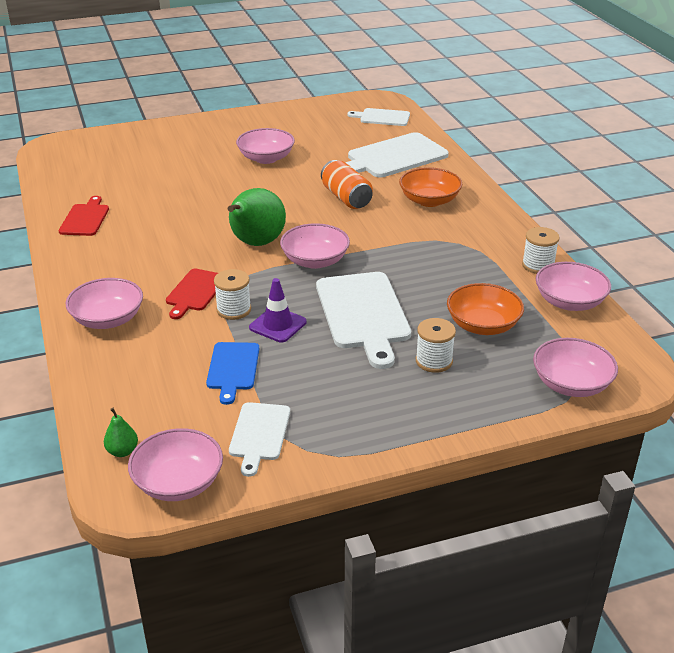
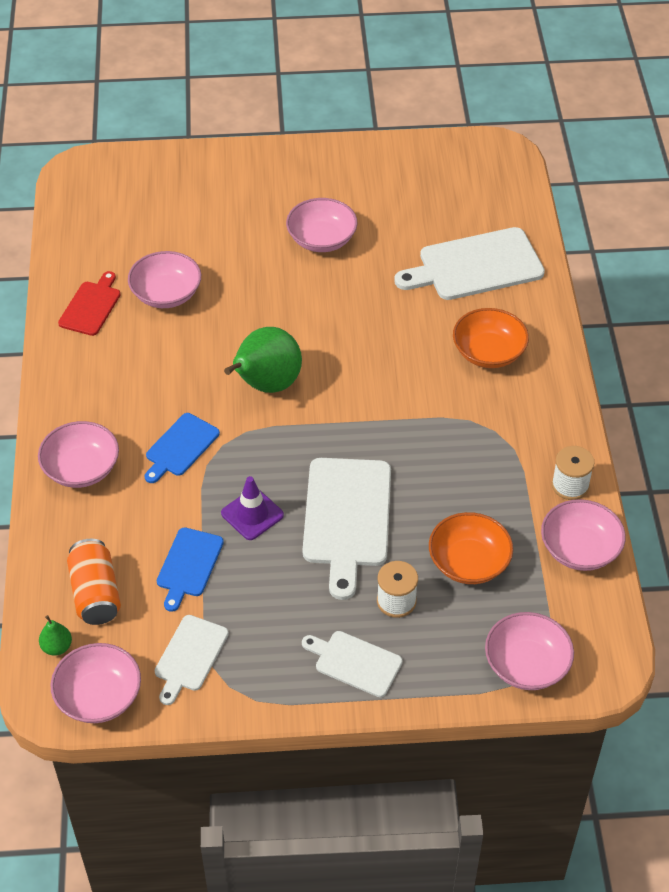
camera: 15 degrees right, 15 degrees up
(195, 292) = (180, 447): red cutting board -> blue cutting board
(234, 310) = (213, 482): white spool -> none
(315, 261) = (322, 426): pink bowl -> pink bowl (166, 294)
(346, 198) = (392, 329): orange can -> orange can (95, 593)
(382, 117) = (489, 186): white cutting board -> white cutting board (355, 662)

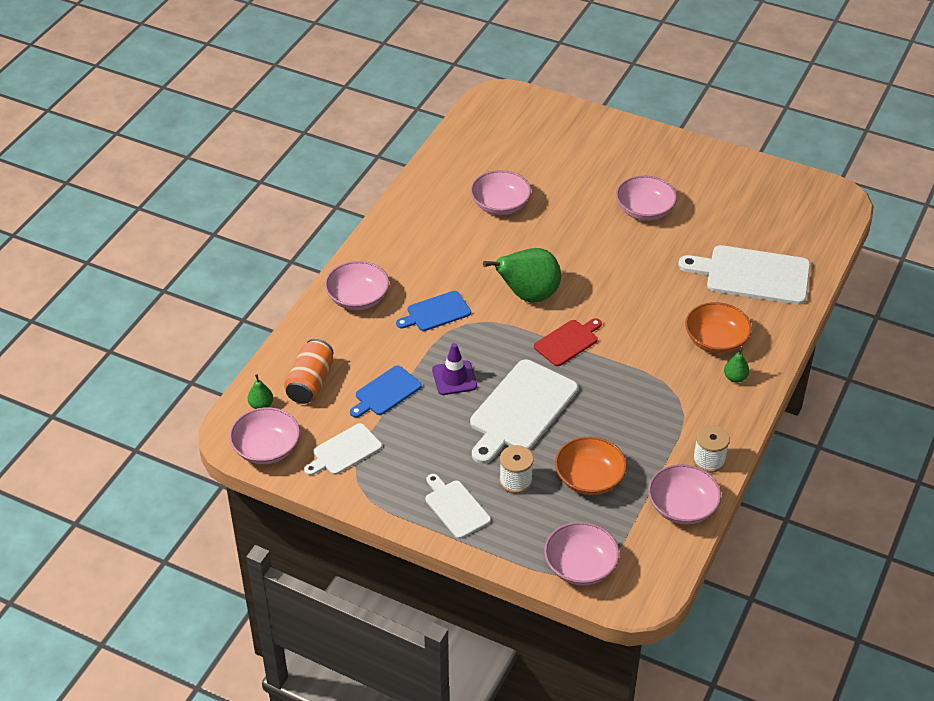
camera: 30 degrees right, 5 degrees down
(91, 306) = (441, 193): red cutting board -> red cutting board (568, 342)
(534, 384) = (735, 378): none -> green pear

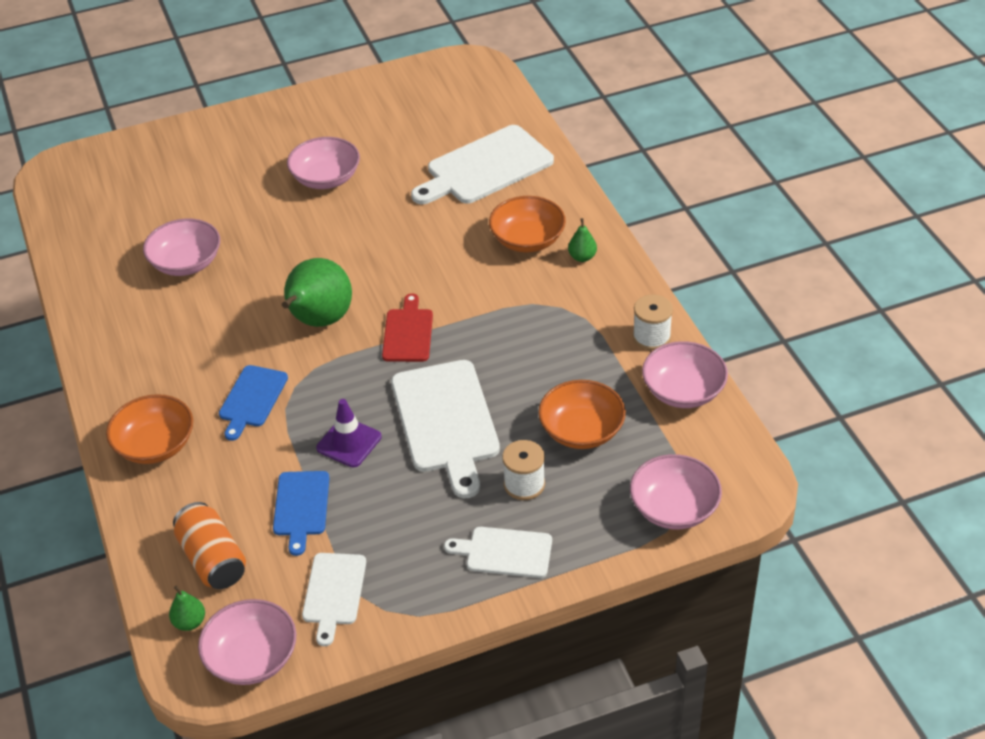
camera: 45 degrees left, 0 degrees up
(358, 298) = (155, 445): pink bowl -> orange bowl

